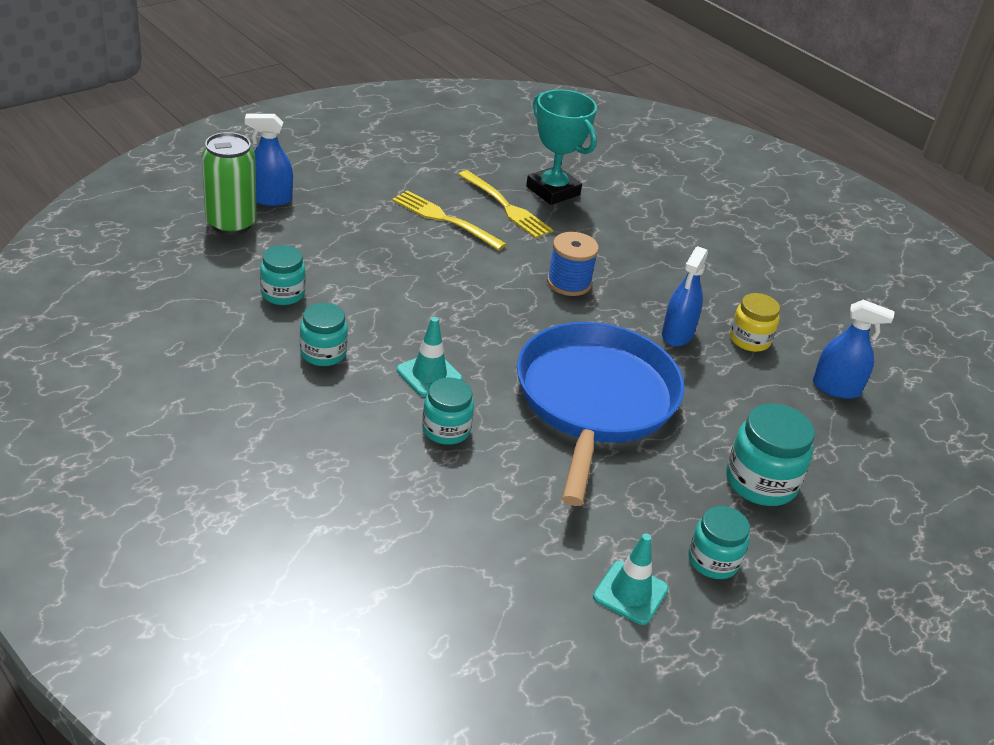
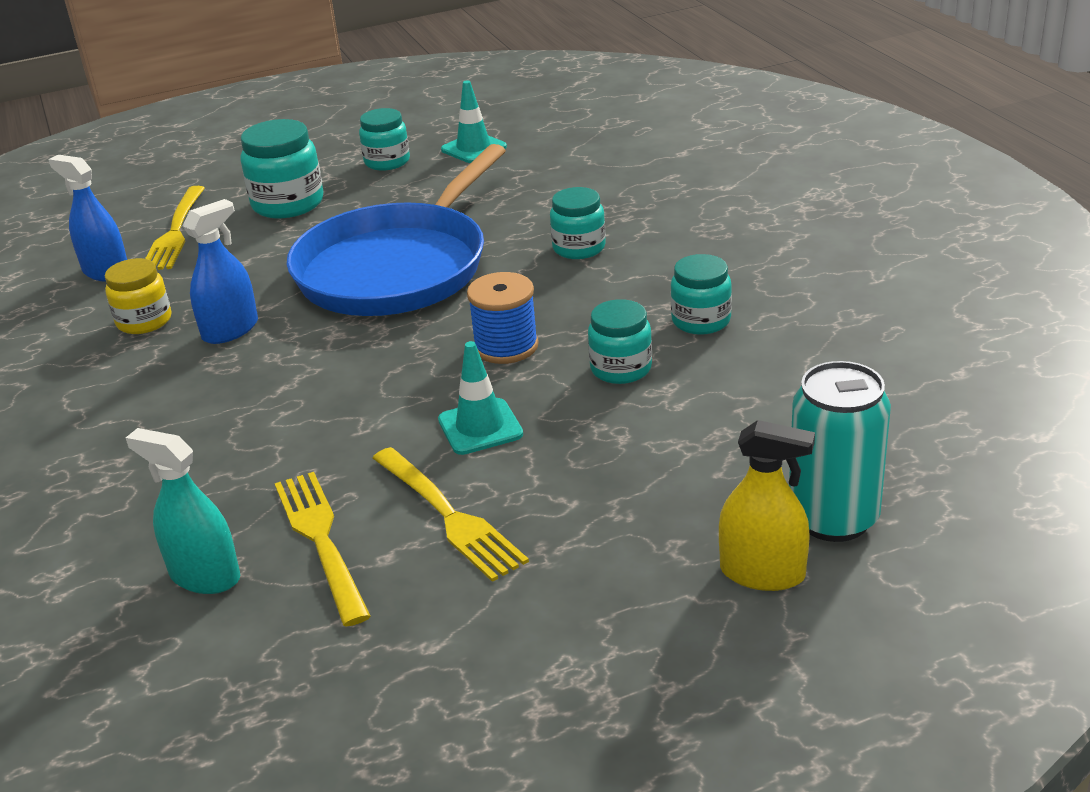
camera: 155 degrees left, 5 degrees down
(231, 224) = (833, 518): green can -> turquoise can
(270, 198) = (762, 573): blue spray bottle -> yellow spray bottle
(283, 293) = (748, 395): turquoise jar -> turquoise jar (621, 369)
(429, 374) = (576, 296): turquoise traffic cone -> turquoise traffic cone (480, 427)
(553, 191) = (205, 576): turquoise trophy -> turquoise spray bottle
(569, 283) = (318, 399): blue spool -> blue spool (506, 346)
(829, 438) = (175, 232): none -> yellow fork

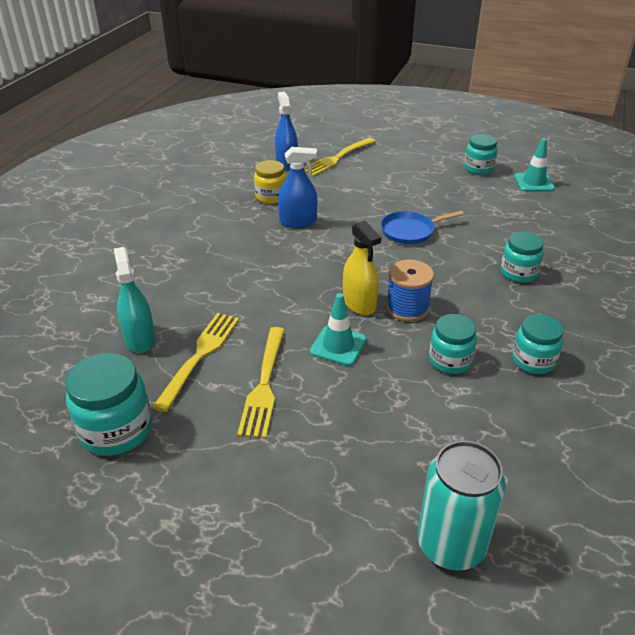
camera: 40 degrees right, 5 degrees up
(288, 204) = (403, 168): turquoise jar -> turquoise jar (116, 430)
(397, 268) = (410, 231): blue pan -> blue pan, size x0.43
(762, 573) = (366, 544): yellow spray bottle -> yellow spray bottle (359, 303)

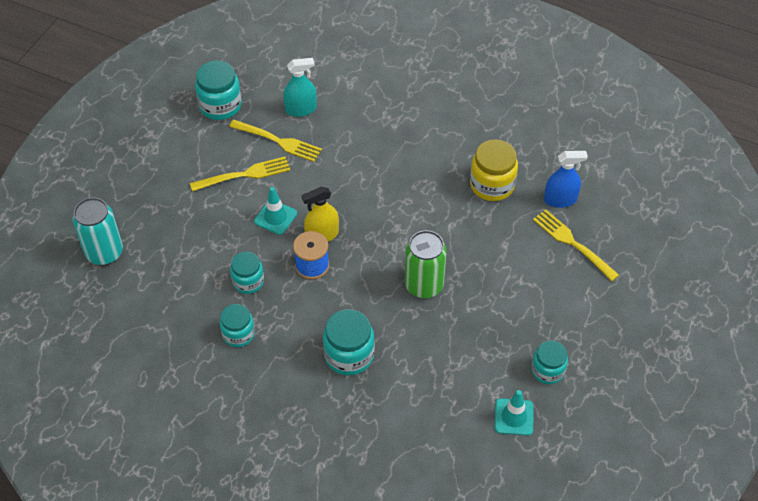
camera: 95 degrees right, 15 degrees up
(264, 384) = (244, 175): yellow fork -> yellow fork turned 150 degrees clockwise
(271, 197) = (492, 185): yellow jar -> yellow jar, size x1.51
(298, 221) = (446, 203): blue spray bottle -> none
(410, 231) = (424, 285): blue pan -> green can
(518, 273) = (349, 355): turquoise jar -> turquoise jar, size x1.51

